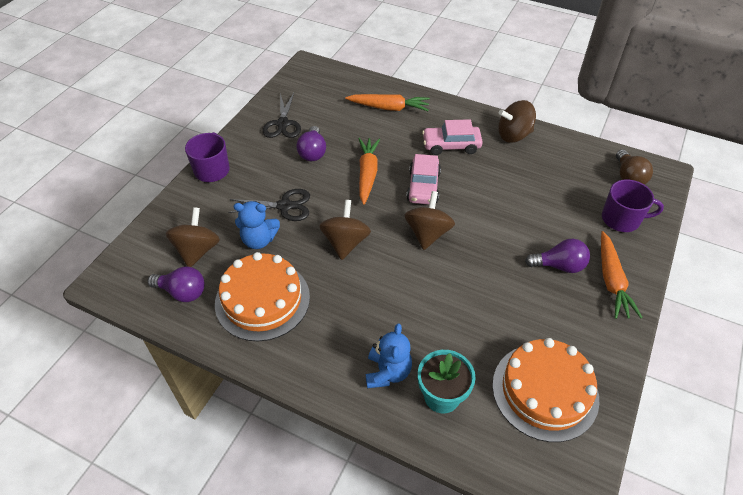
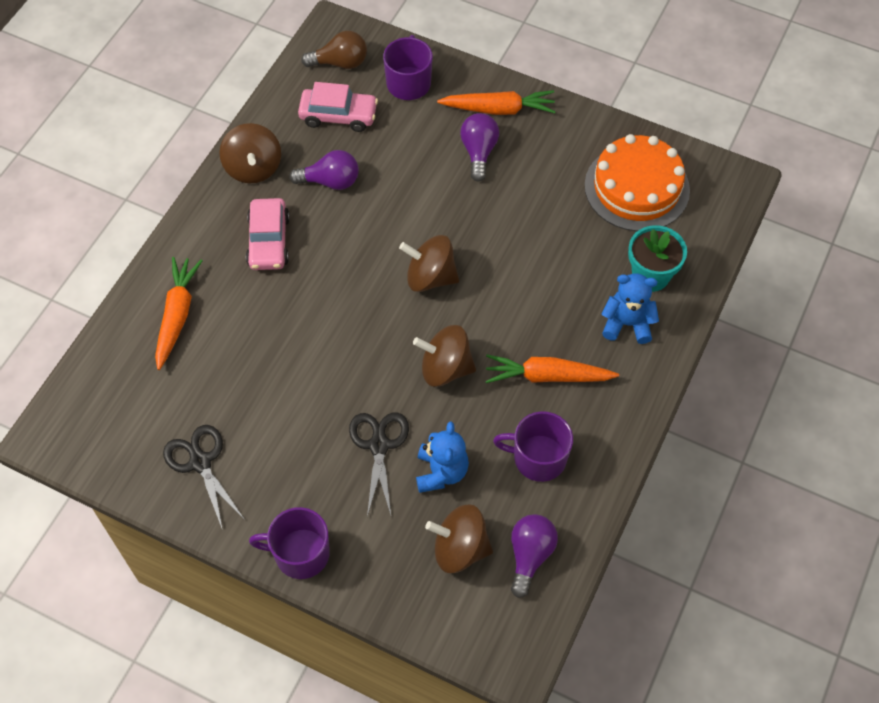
camera: 90 degrees left, 10 degrees up
(262, 300) = (538, 458): orange cake -> purple mug
(283, 124) = (200, 462): black scissors -> black scissors turned 120 degrees counterclockwise
(312, 152) = (270, 416): purple light bulb -> purple light bulb (330, 181)
(367, 174) = (320, 344): orange carrot -> orange carrot (547, 376)
(423, 186) = (348, 278): pink car -> pink car (338, 115)

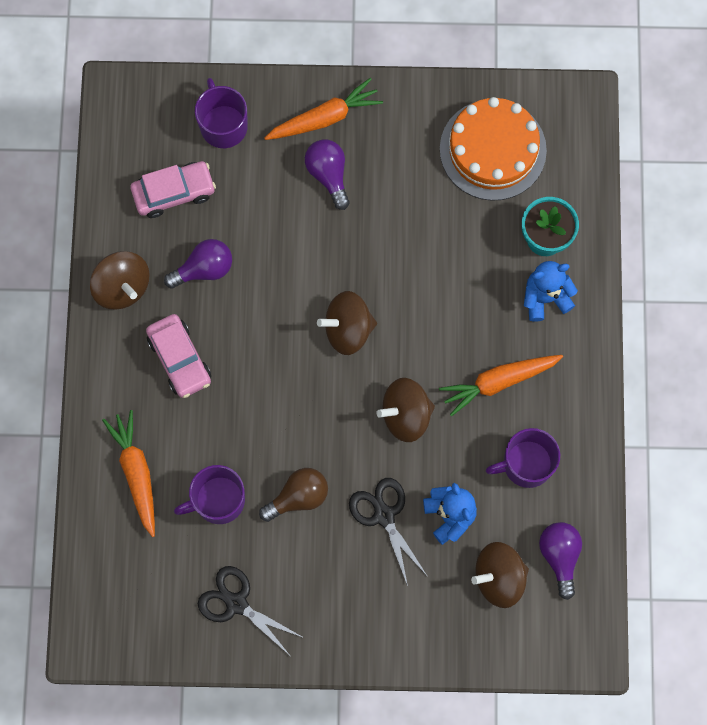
camera: 25 degrees left, 15 degrees up
(300, 553) = (367, 645): purple mug -> purple mug (218, 500)
(340, 63) = (144, 131): brown light bulb -> brown light bulb (298, 497)

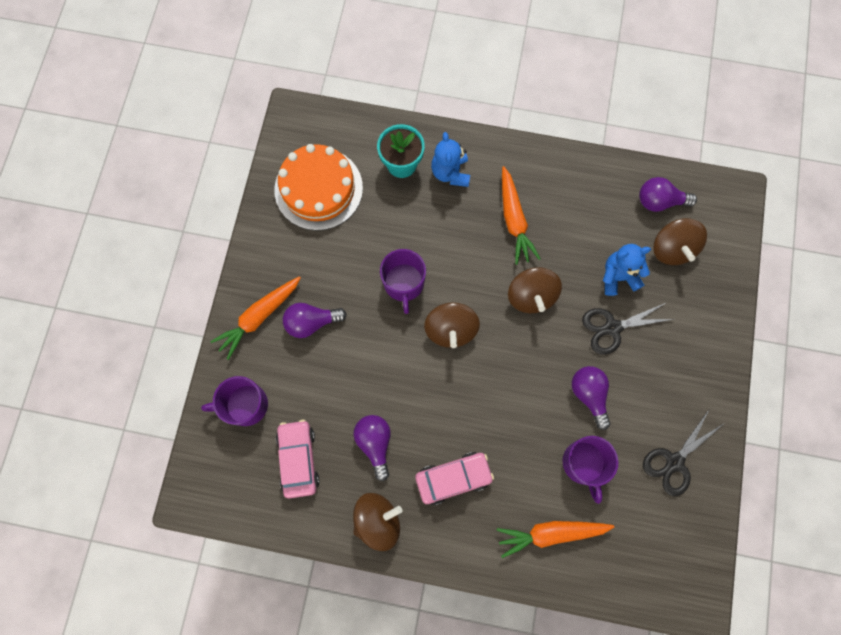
camera: 80 degrees left, 0 degrees up
(298, 497) = (589, 395): brown light bulb -> purple light bulb
(324, 118) = (259, 317): orange carrot -> orange carrot turned 120 degrees counterclockwise
(526, 464) = (583, 212): purple mug -> purple mug (404, 283)

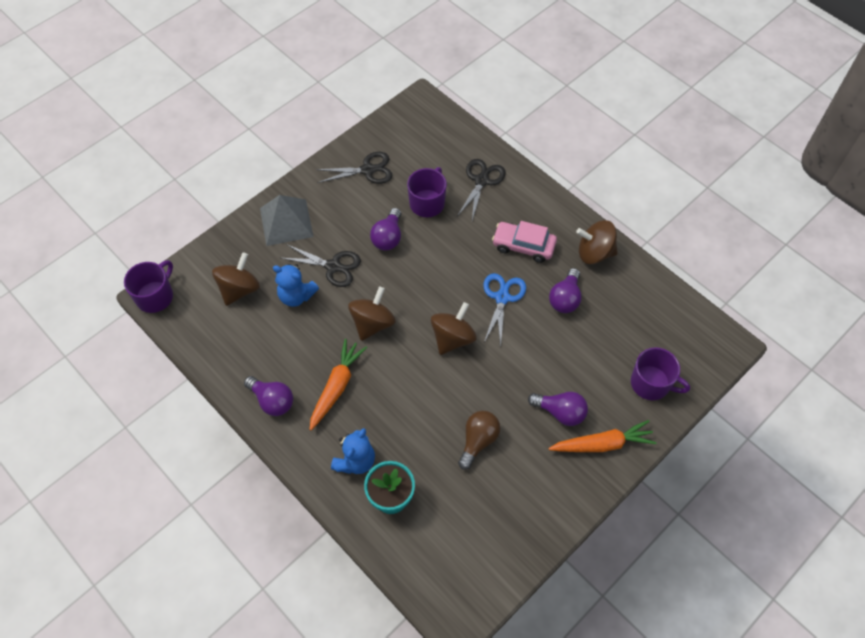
camera: 145 degrees left, 15 degrees down
(298, 459) = (630, 322): pink car -> none
(318, 189) = (481, 525): orange cake -> none
(365, 252) = (478, 441): none -> brown light bulb
(404, 283) = (464, 395): purple mug -> purple mug (155, 296)
(435, 403) = (502, 297): none -> blue scissors
(551, 533) = (481, 181): orange carrot -> black scissors
(659, 201) = (213, 327): purple light bulb -> purple light bulb (272, 401)
(696, 344) = (286, 222): none -> grey pyramid

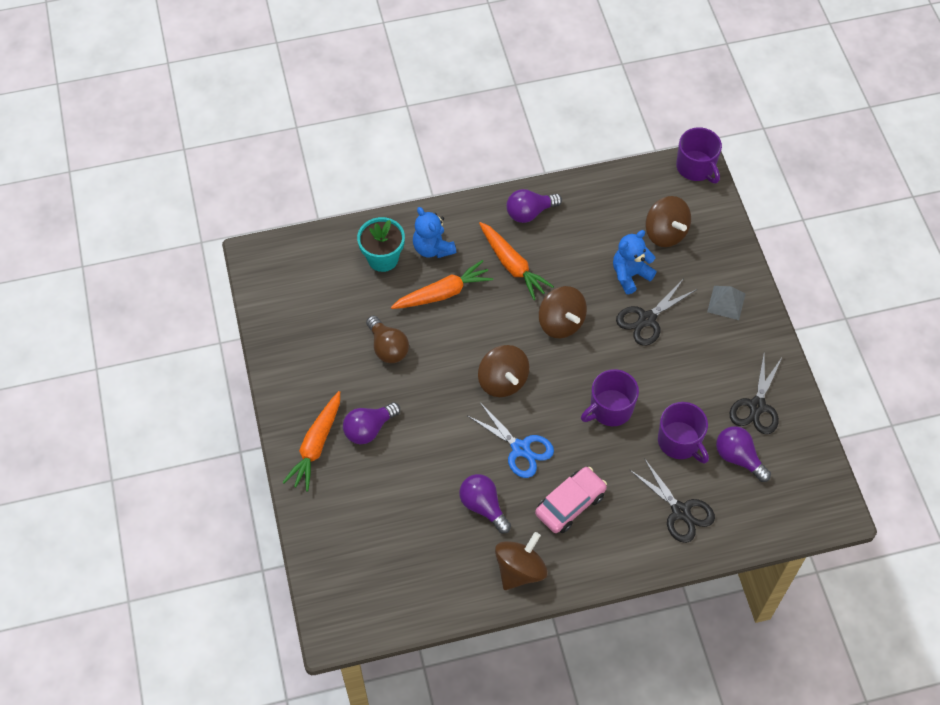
camera: 120 degrees right, 0 degrees up
(286, 222) = (726, 302): grey pyramid -> grey pyramid, size x0.60
(388, 237) = (655, 383): purple light bulb -> purple light bulb (738, 458)
(397, 427) = (443, 293): none -> orange carrot
(651, 383) = (343, 526): purple mug -> purple mug (610, 409)

